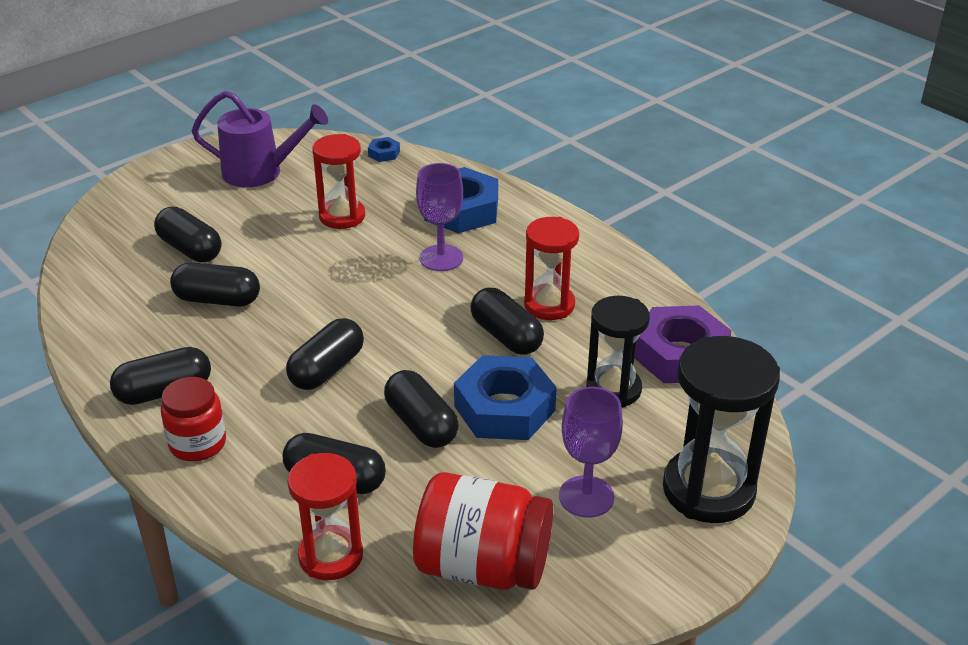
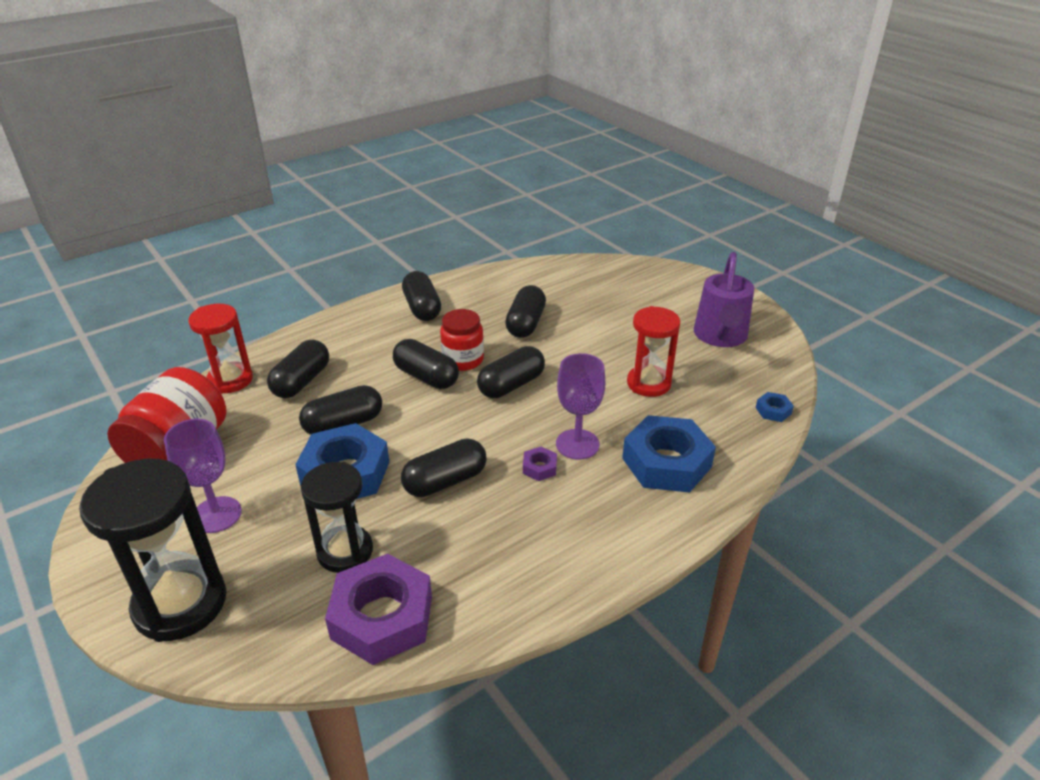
camera: 95 degrees right, 0 degrees up
(190, 249) = (595, 308): black capsule -> black capsule (511, 385)
(198, 444) = (363, 324): red jar -> red jar (463, 360)
(477, 279) = (539, 467): none -> purple nut
(549, 305) = (489, 517): red hourglass -> none

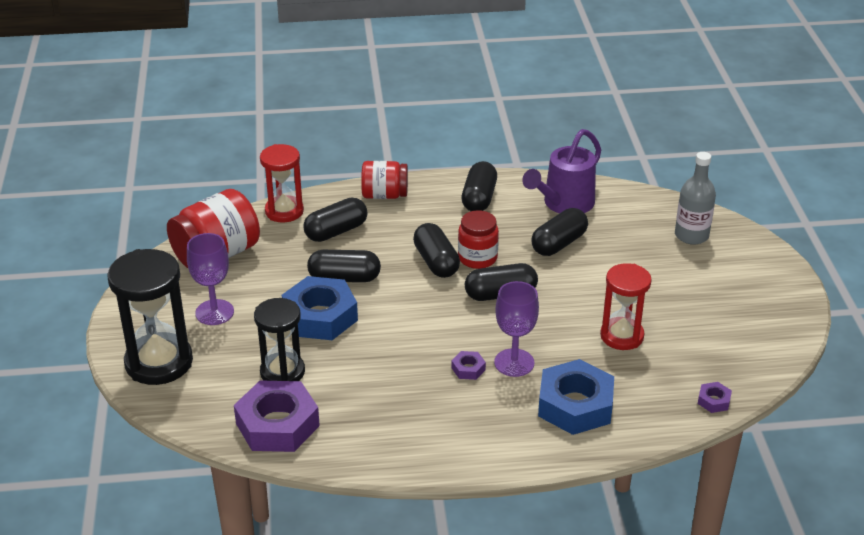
camera: 30 degrees right, 0 degrees up
(327, 332) = (384, 195): none -> red jar
(445, 481) = (388, 351): black capsule -> none
(627, 282) = (691, 235): none -> grey bottle
(720, 337) = (732, 319): purple watering can -> purple watering can (564, 204)
(773, 411) = (714, 401): blue nut -> purple nut

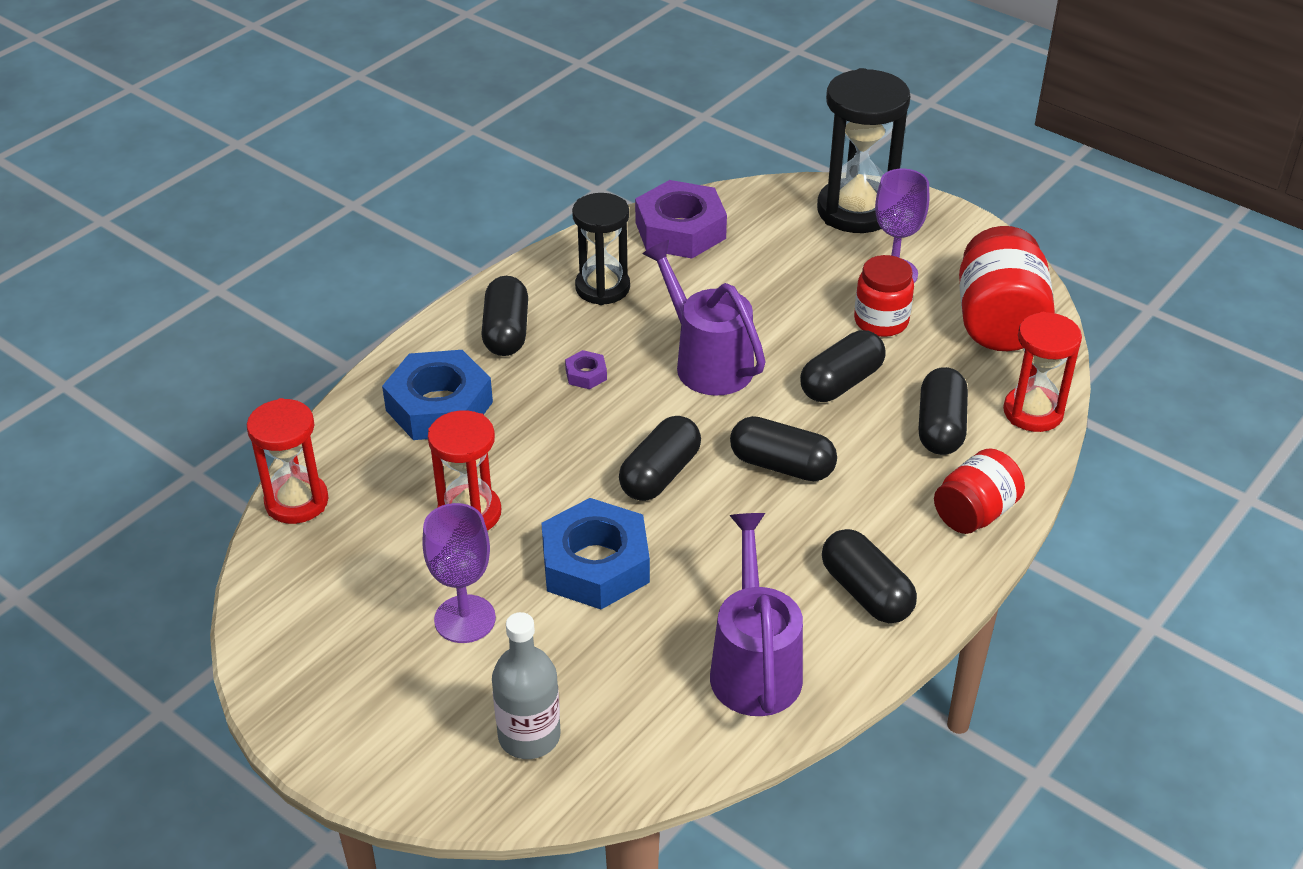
camera: 135 degrees right, 5 degrees up
(282, 372) = (745, 267): black hourglass -> black hourglass (602, 288)
(320, 316) = (797, 331): blue nut -> blue nut (595, 564)
(393, 332) = (706, 362): none -> purple watering can
(477, 258) = (746, 503): red jar -> red jar (881, 321)
(514, 363) = (549, 409): purple goblet -> purple goblet (465, 619)
(558, 244) = (682, 592): black capsule -> black capsule (506, 332)
(714, 401) = (297, 501): purple nut -> red hourglass

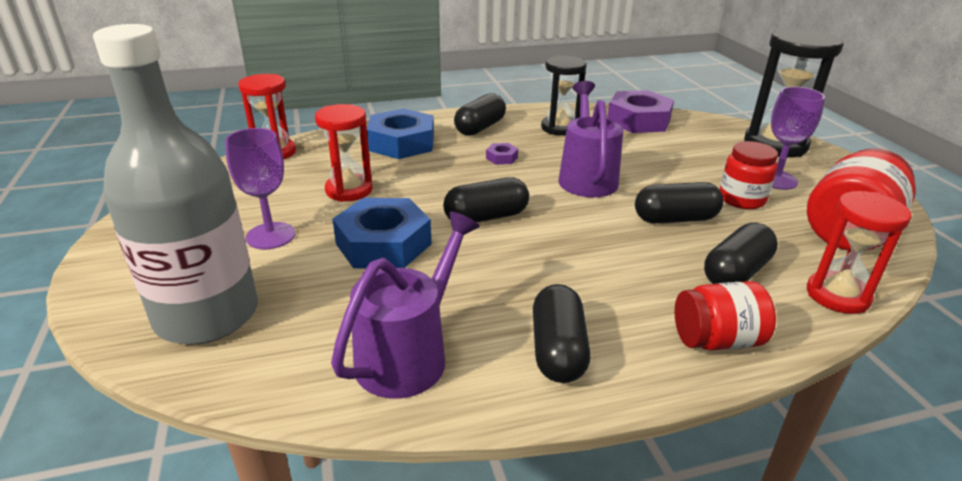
camera: 35 degrees right, 10 degrees down
(529, 736) = (207, 315): grey bottle -> grey bottle, size x1.83
(781, 466) = (578, 245): black capsule -> none

